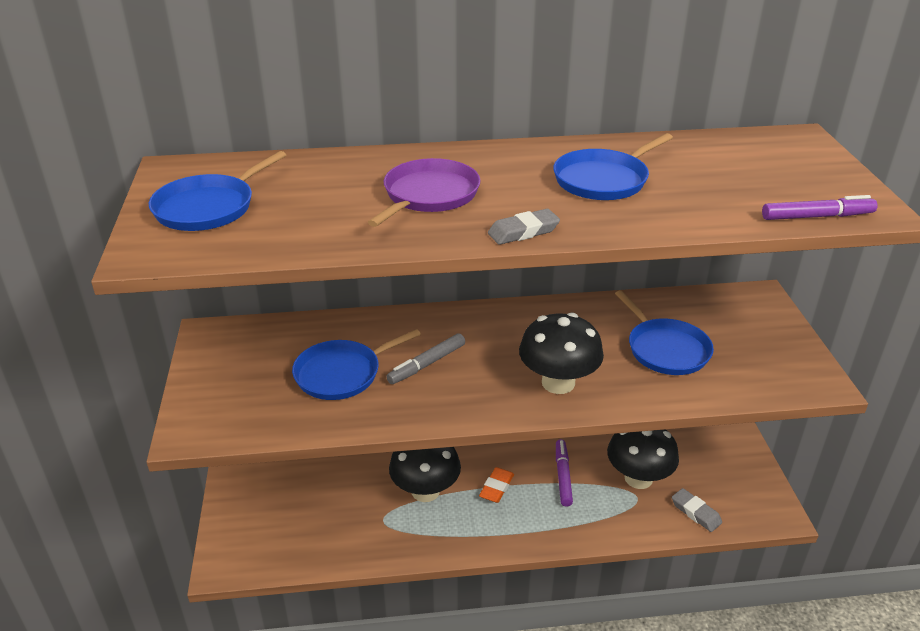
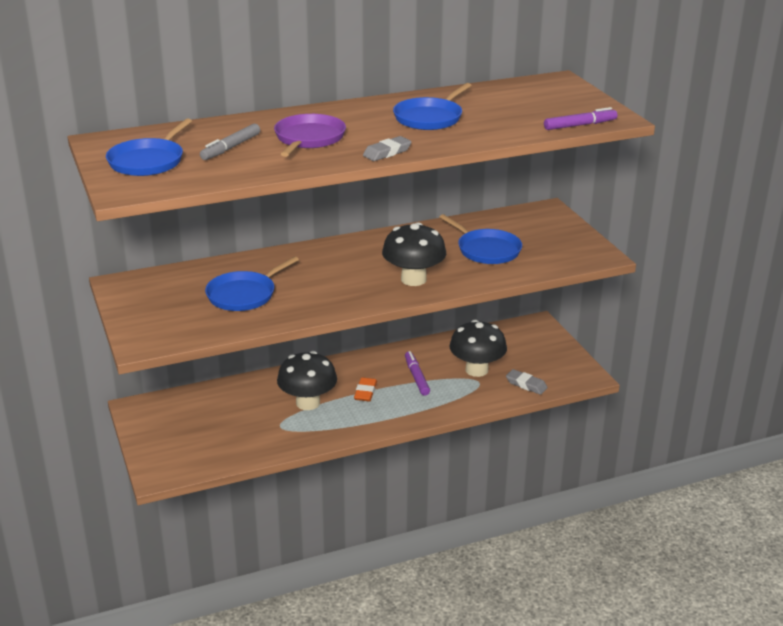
camera: 15 degrees left, 5 degrees down
(427, 364) = (308, 281): grey marker -> grey marker (231, 148)

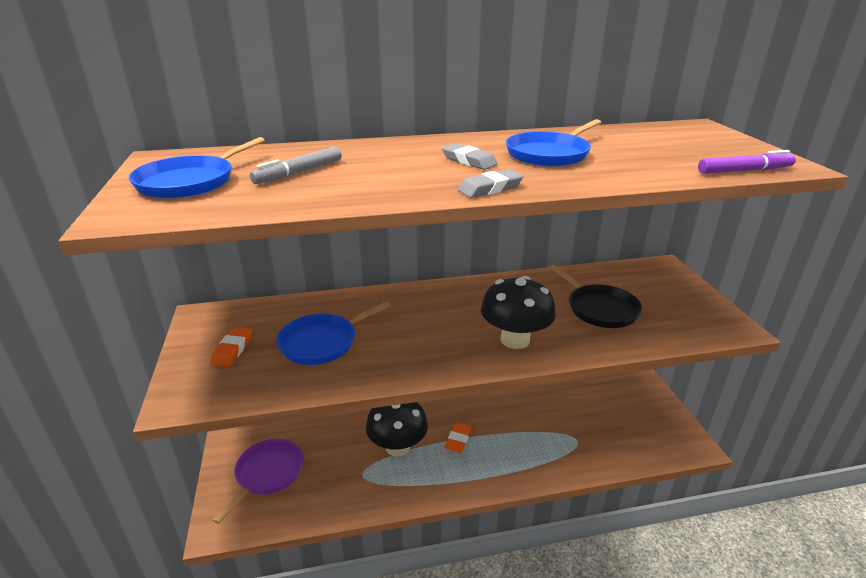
camera: 10 degrees right, 0 degrees up
(166, 306) = (232, 350): none -> orange eraser
(308, 138) = (397, 168): purple pan -> purple pan (267, 474)
(416, 377) = (512, 426): purple marker -> none
(476, 370) = (575, 424): black mushroom -> none
(486, 250) = (599, 309): blue pan -> black pan
(526, 384) = (628, 450): grey eraser -> grey eraser (469, 161)

